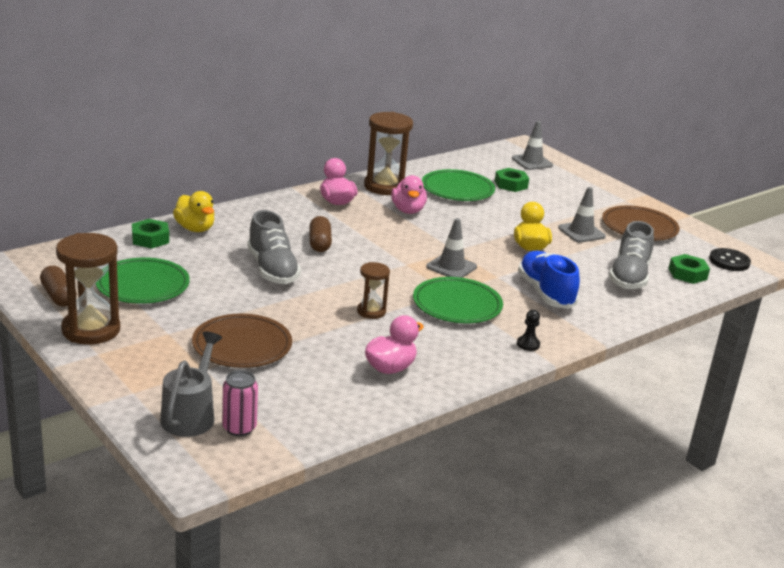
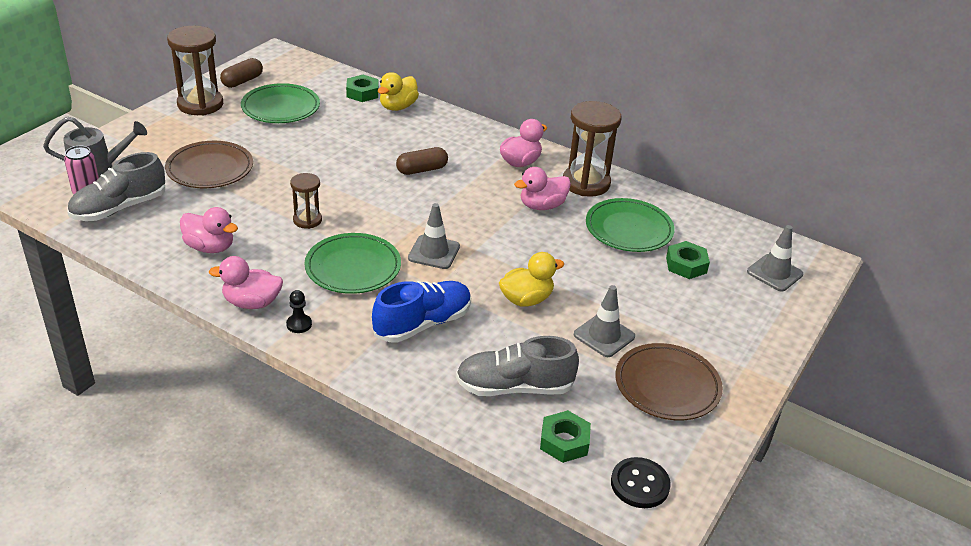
camera: 70 degrees right, 10 degrees up
(272, 269) = (351, 156): grey shoe -> grey shoe (119, 208)
(489, 361) = (252, 303): none -> pink duck

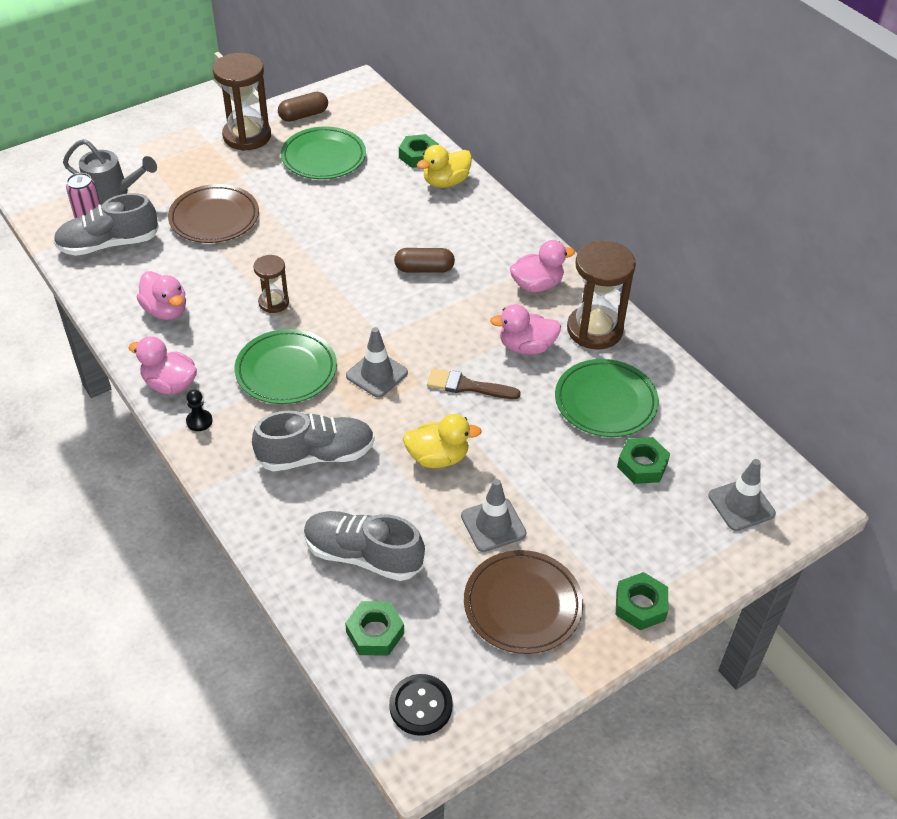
camera: 25 degrees right, 10 degrees up
(422, 324) = (316, 455): blue shoe -> grey shoe
(514, 243) = (467, 386): none -> brown brush
(753, 360) = (640, 605): none -> green nut

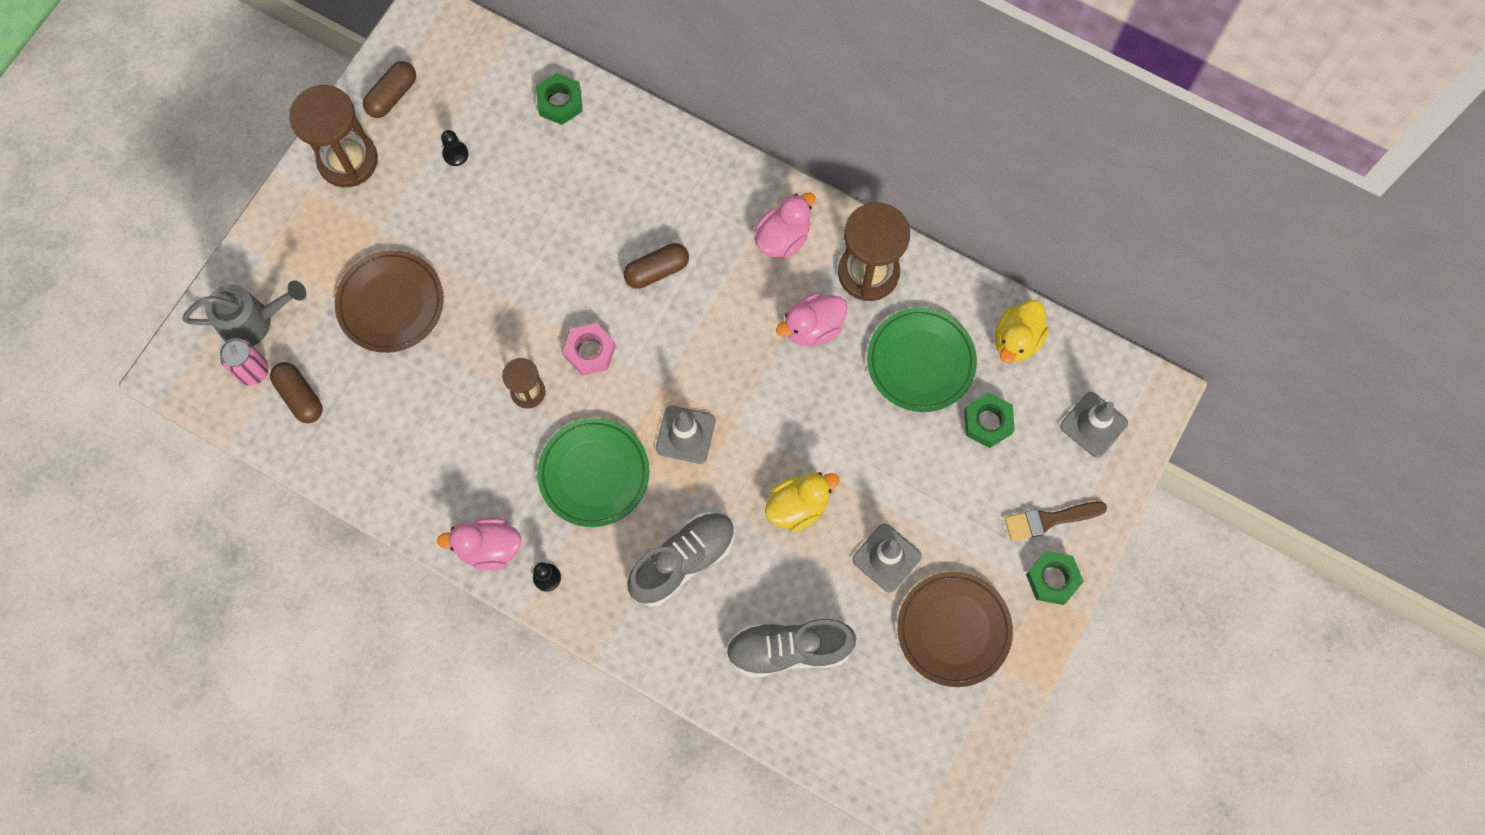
camera: 25 degrees left, 25 degrees up
(109, 244) = (300, 396): grey shoe -> brown capsule
(166, 310) = (423, 457): pink duck -> none
(323, 157) = (455, 154): green plate -> black pawn
(338, 296) = (590, 351): none -> pink nut
(375, 632) = (843, 722): green nut -> none
(421, 706) = (918, 772): black button -> none
(446, 182) = (612, 130): yellow duck -> yellow duck (1016, 340)
(467, 386) = (781, 406): brown brush -> brown brush (1049, 520)

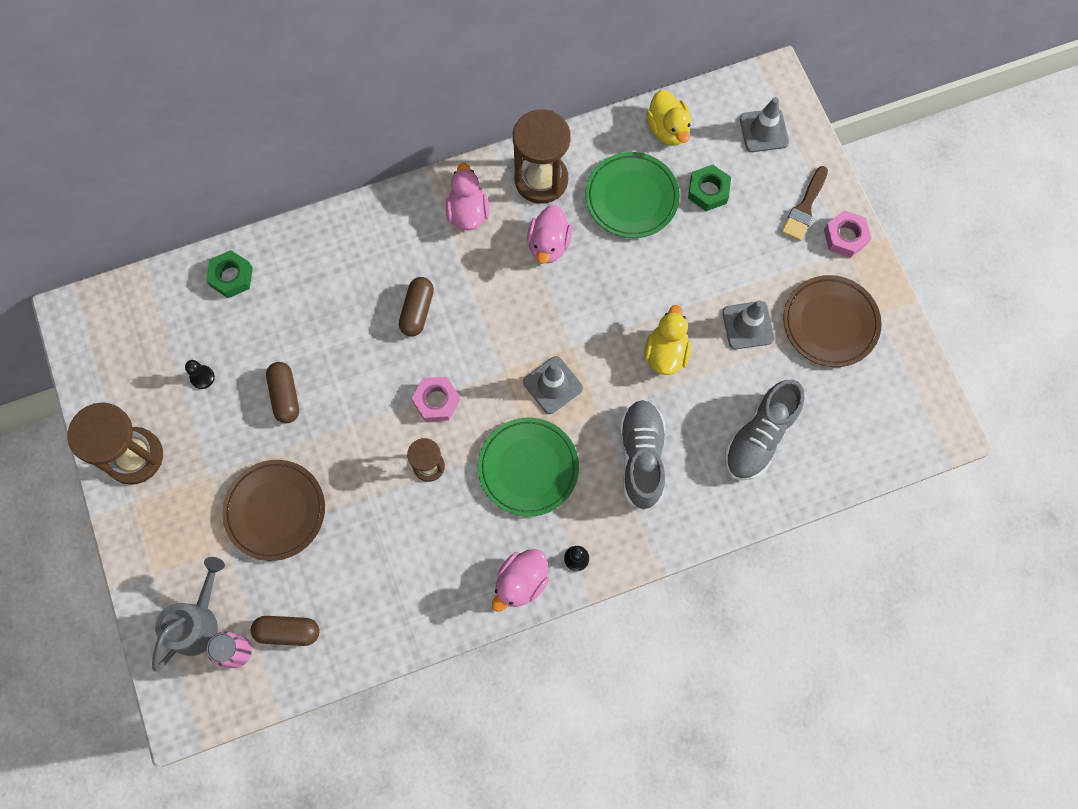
camera: 50 degrees left, 0 degrees up
(392, 96) = (114, 386): brown capsule -> brown capsule (285, 396)
(1052, 579) = (845, 237): green nut -> pink nut

